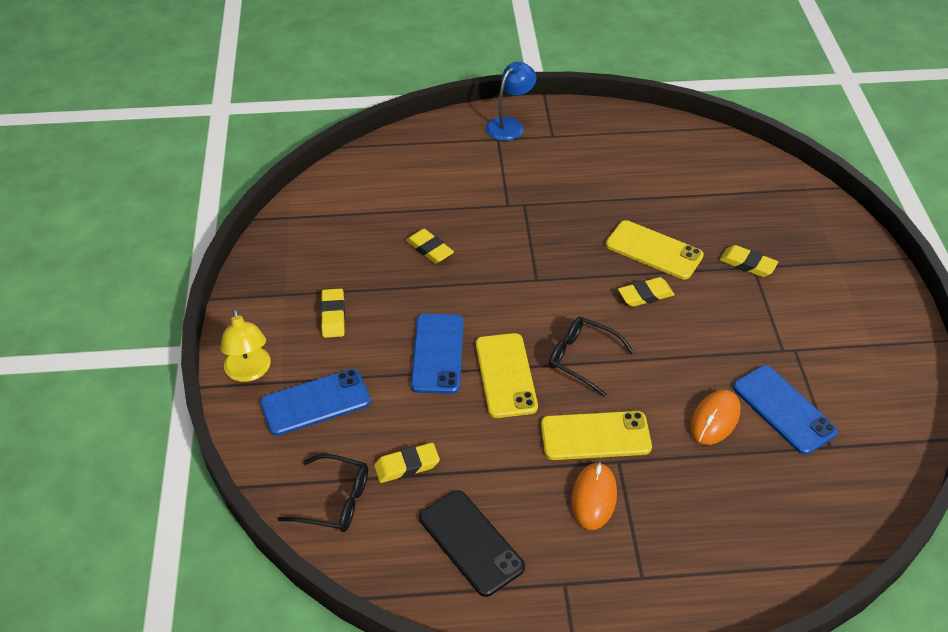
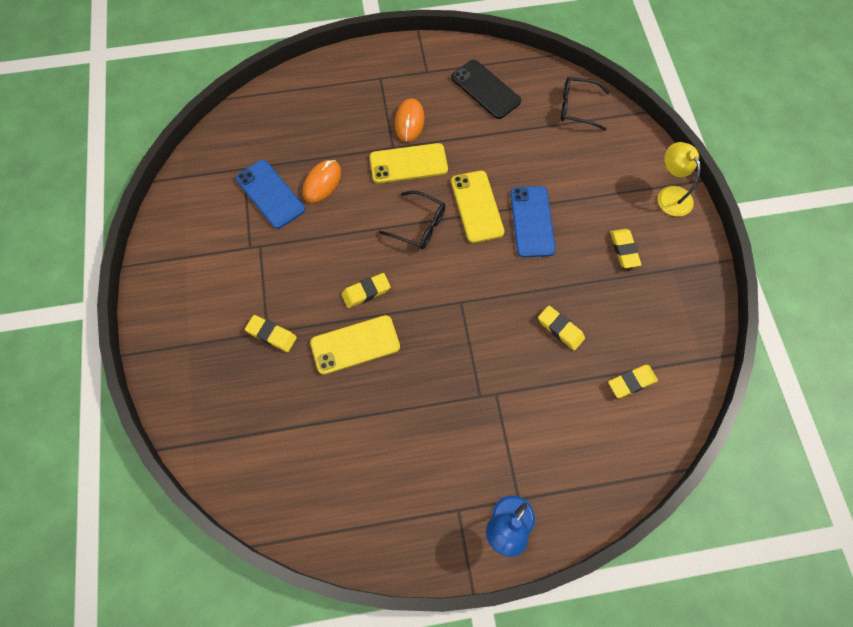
camera: 175 degrees right, 20 degrees up
(315, 402) = (612, 174): blue phone -> none
(407, 466) = (536, 133): yellow eraser -> yellow eraser (631, 382)
(654, 250) = (355, 345): yellow phone -> yellow phone turned 45 degrees counterclockwise

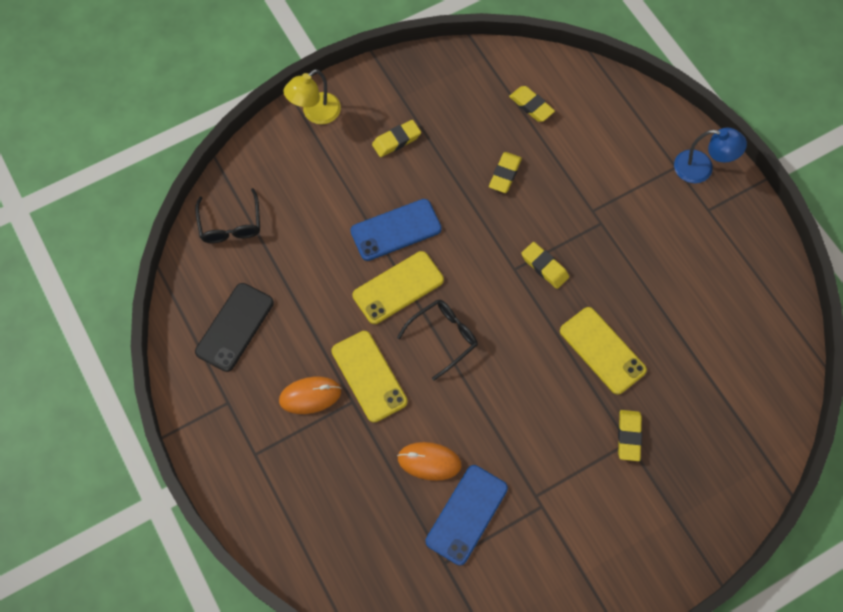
camera: 110 degrees left, 0 degrees up
(366, 292) = (542, 362): yellow eraser -> yellow eraser (544, 267)
(419, 226) = (444, 337): black glasses -> black glasses turned 45 degrees clockwise

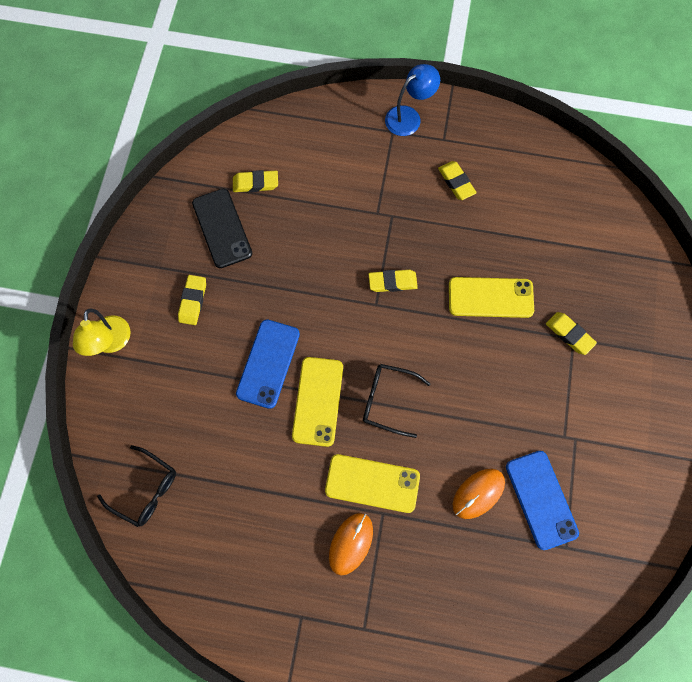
camera: 50 degrees left, 5 degrees up
(235, 327) = (240, 558): black phone -> black phone (222, 228)
(444, 337) = (387, 400): black glasses -> black glasses turned 75 degrees counterclockwise
(505, 174) = (294, 247): yellow eraser -> yellow eraser (456, 182)

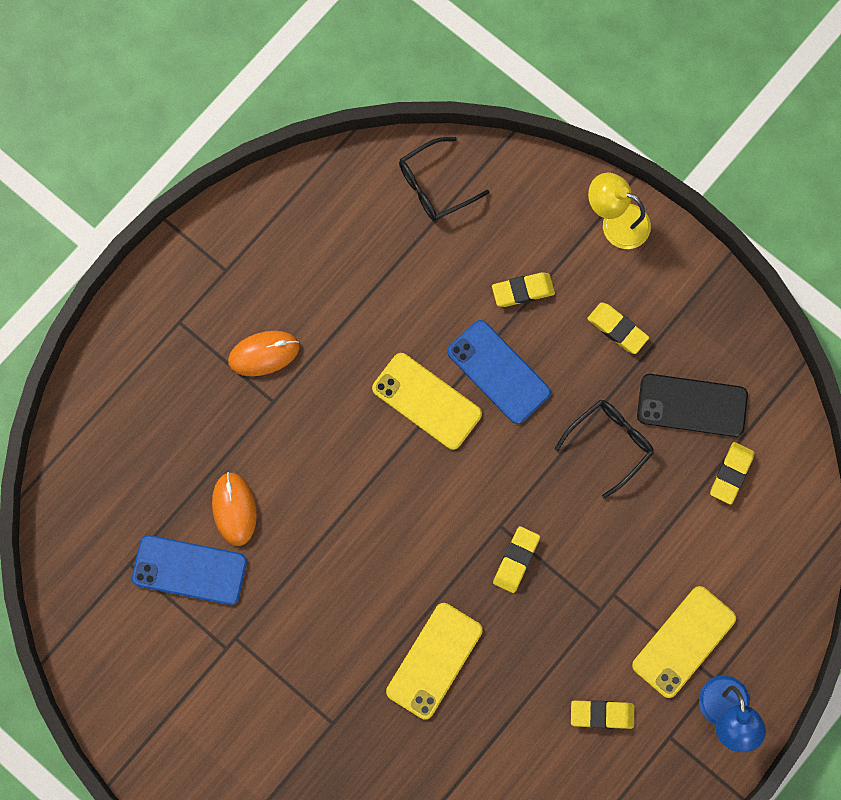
camera: 120 degrees right, 5 degrees up
(351, 543) = (264, 354): orange mouse -> orange mouse turned 75 degrees counterclockwise
(372, 483) = (309, 408): yellow phone -> yellow phone (684, 642)
(387, 400) = (385, 474): black glasses -> black glasses (610, 443)
(569, 334) = (340, 722): yellow eraser -> yellow eraser (523, 291)

